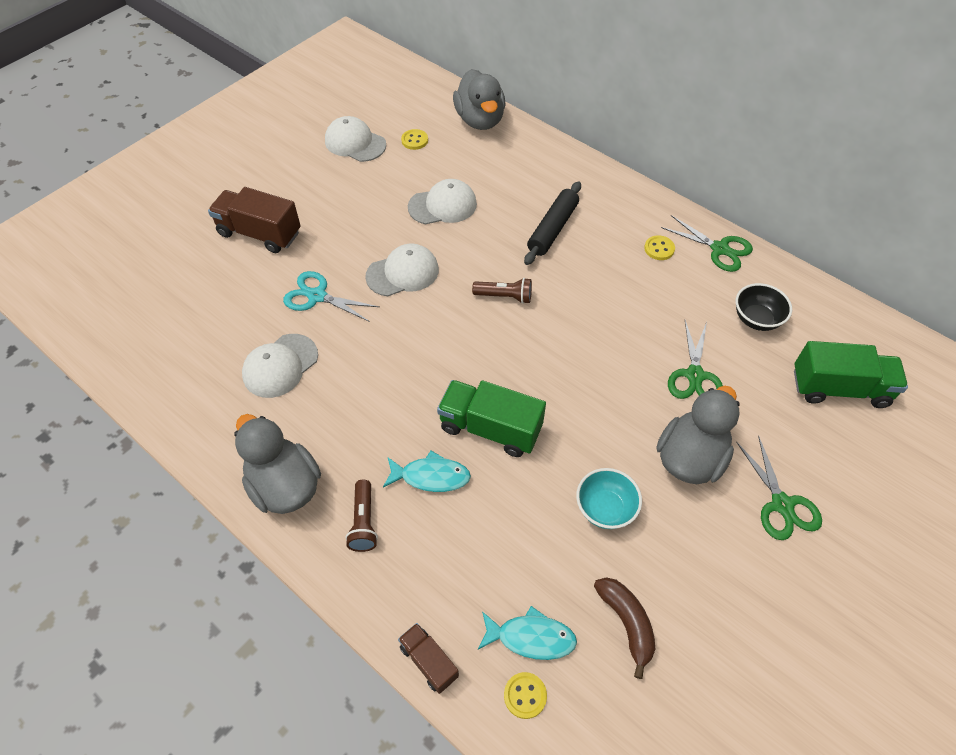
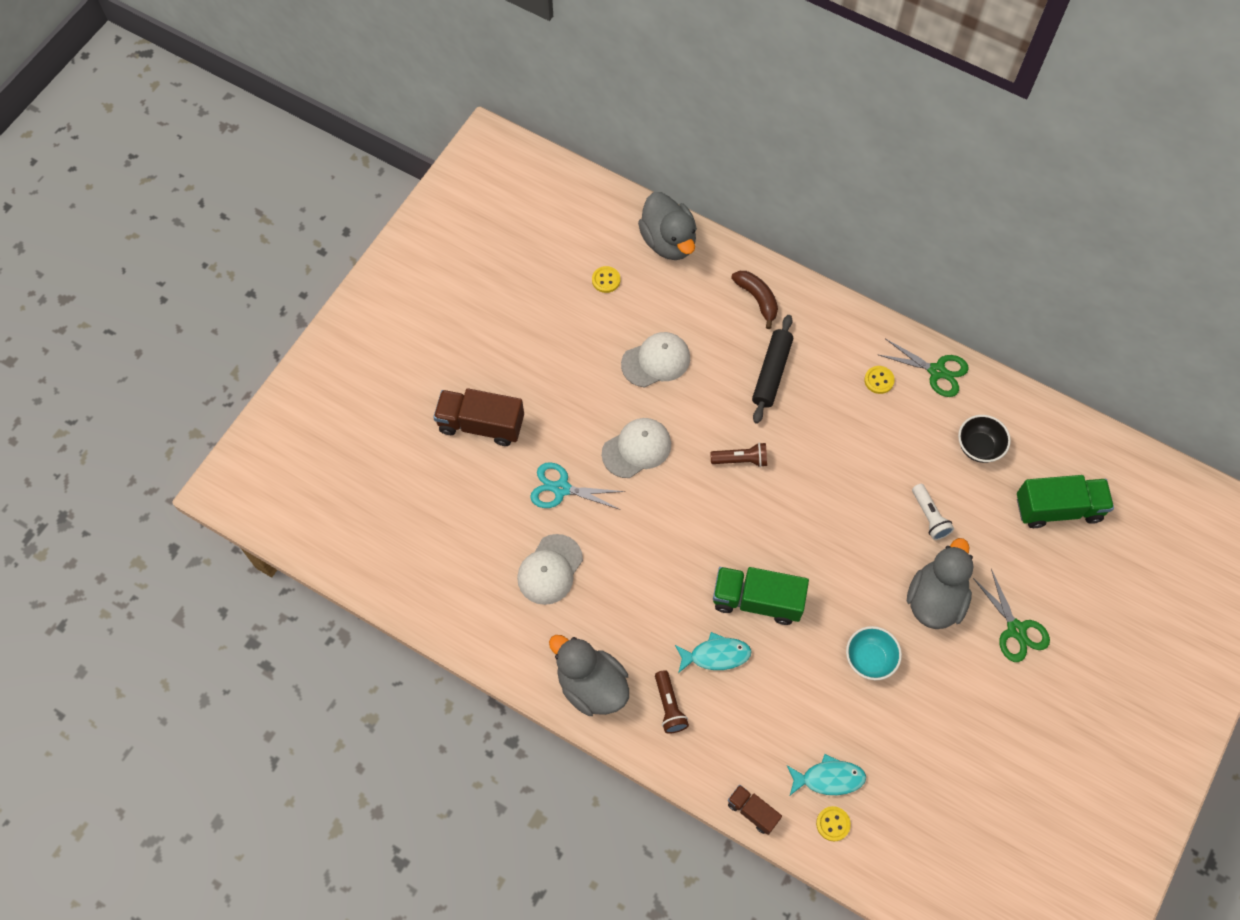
camera: 10 degrees left, 10 degrees up
(355, 143) = (544, 293): white cap -> none
(626, 623) = (902, 753): brown banana -> brown banana (757, 299)
(695, 375) = (929, 516): green scissors -> white flashlight

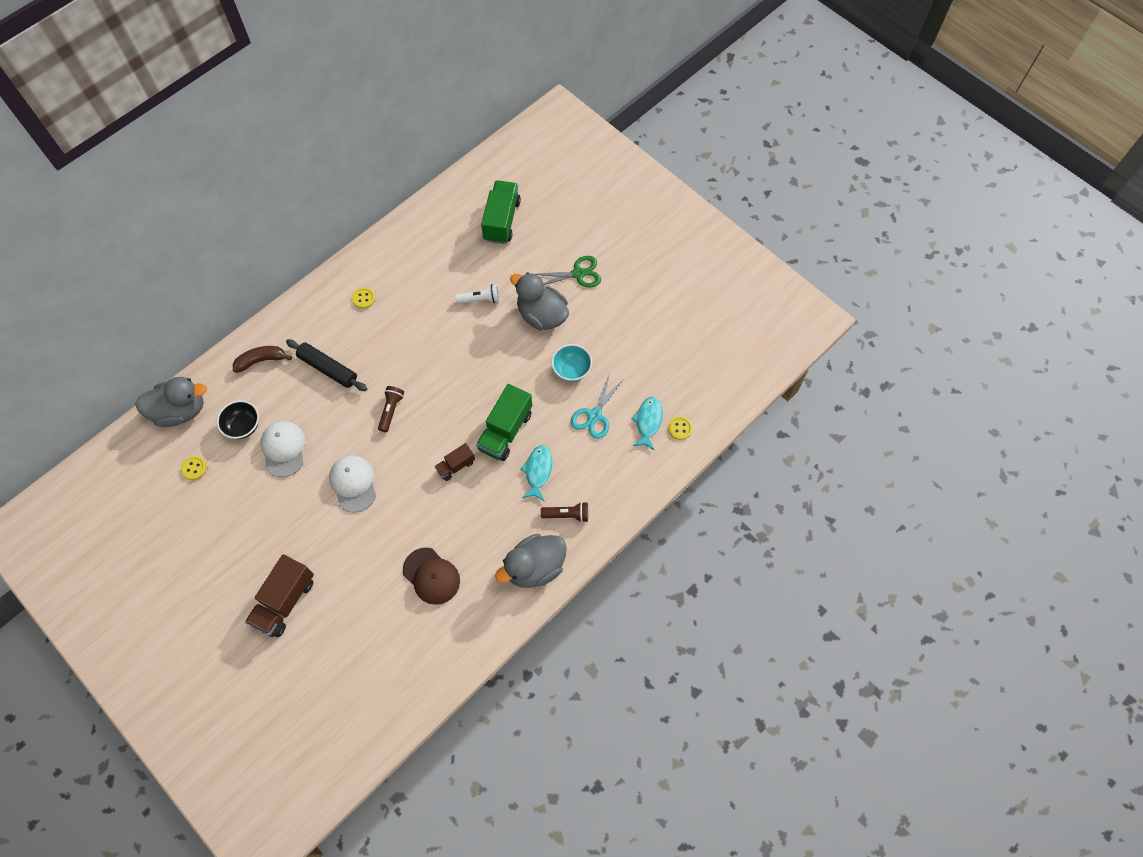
camera: 75 degrees left, 0 degrees up
(550, 570) = (431, 576): white cap -> brown cap
(561, 489) = (366, 550): turquoise scissors -> turquoise scissors (594, 415)
(752, 811) = (658, 478): brown truck -> brown truck (456, 466)
(937, 371) = (371, 259): green scissors -> none
(979, 447) = (439, 252): black bowl -> black bowl (243, 426)

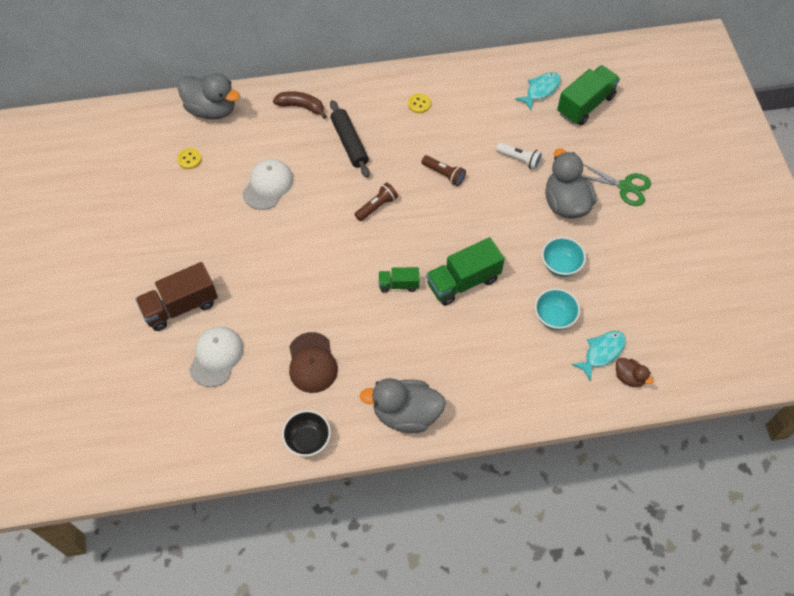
camera: 35 degrees right, 5 degrees down
(243, 426) = (250, 149): black bowl -> black bowl (308, 440)
(353, 483) = (303, 246): white cap -> white cap (216, 357)
(456, 466) = (398, 284): brown truck -> green truck
(538, 471) = (468, 333): turquoise fish -> turquoise fish (541, 90)
(567, 515) = (467, 387): brown flashlight -> brown flashlight (444, 174)
(594, 415) = (554, 317): turquoise scissors -> turquoise bowl
(680, 428) = (629, 377): yellow button -> brown duck

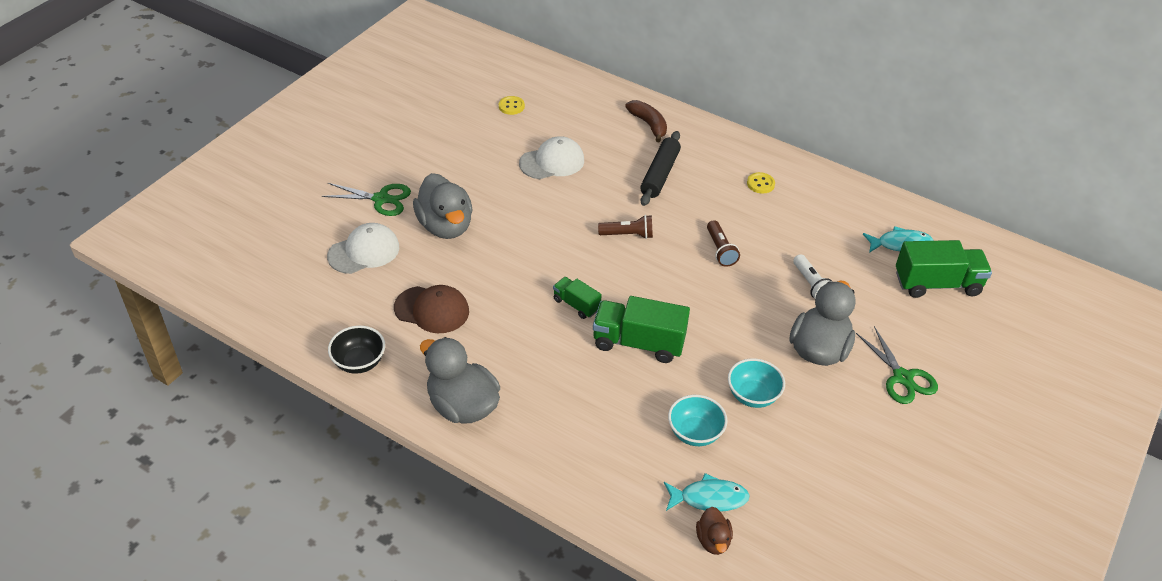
camera: 40 degrees right, 15 degrees down
(180, 306) = (381, 199): brown truck -> green scissors
(211, 110) = (570, 84): grey duck -> grey duck (445, 226)
(312, 363) = (432, 310): brown cap -> brown cap turned 105 degrees counterclockwise

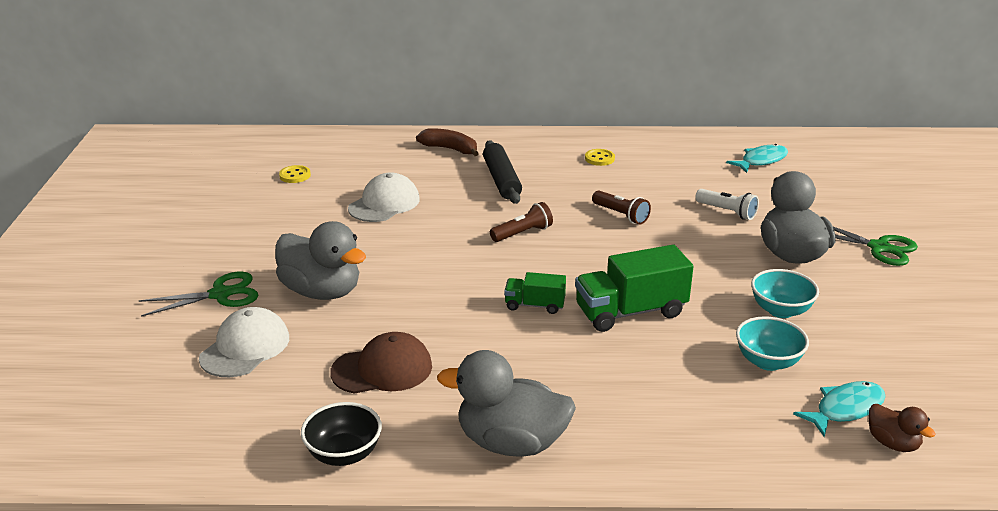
camera: 30 degrees left, 15 degrees down
(937, 284) = (821, 176): green truck -> none

